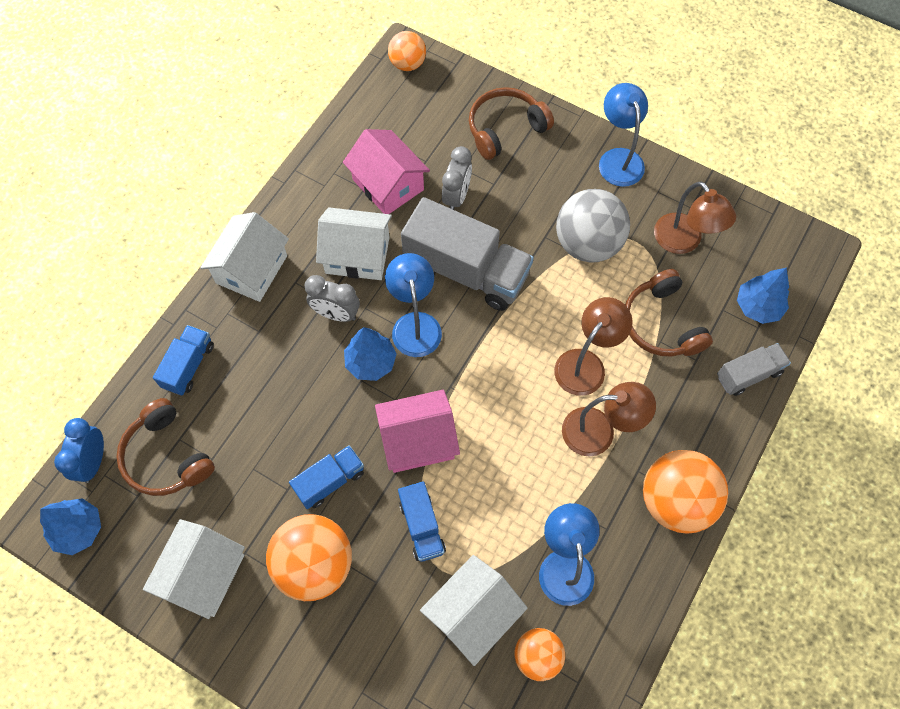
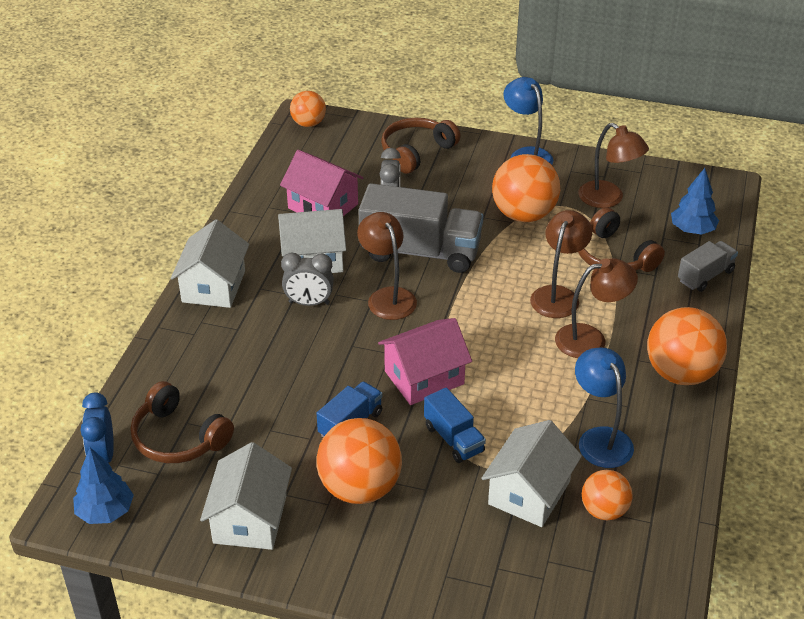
camera: 15 degrees left, 25 degrees down
(189, 366) = (176, 366): blue truck -> none
(371, 362) = (356, 331): blue tree -> none
(415, 324) = (387, 297): blue lamp -> brown lamp
(587, 244) = (523, 215): grey ball -> orange ball

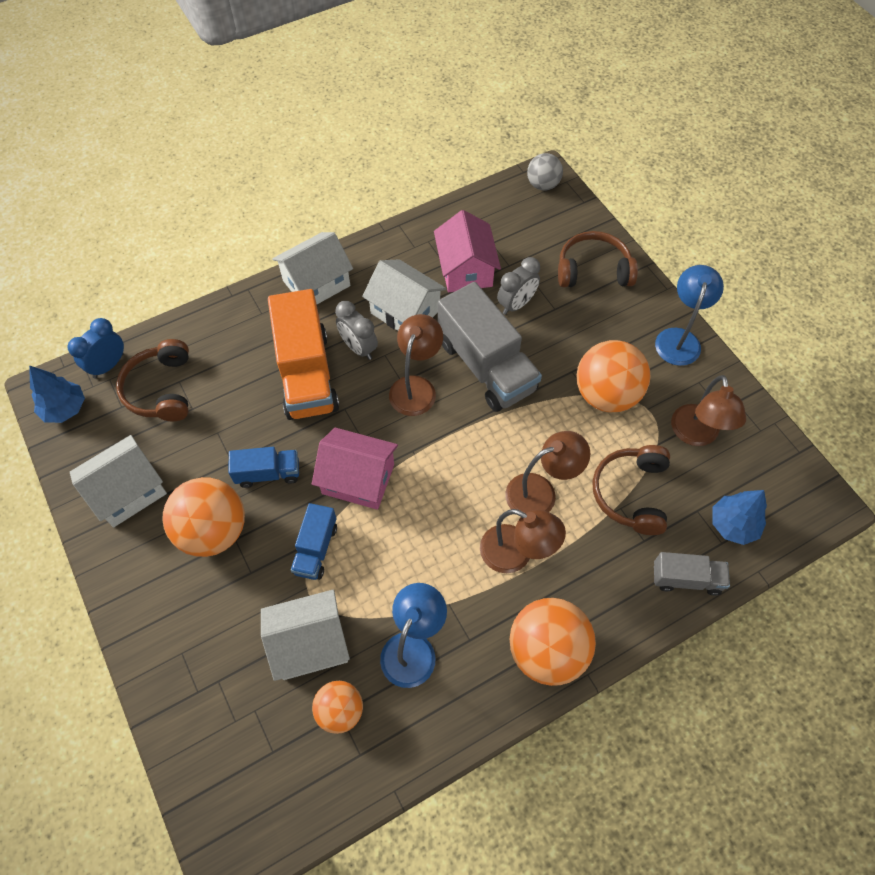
camera: 45 degrees right, 20 degrees up
(290, 345) = (306, 374): none -> orange truck
(308, 123) = (543, 185): orange ball -> grey ball

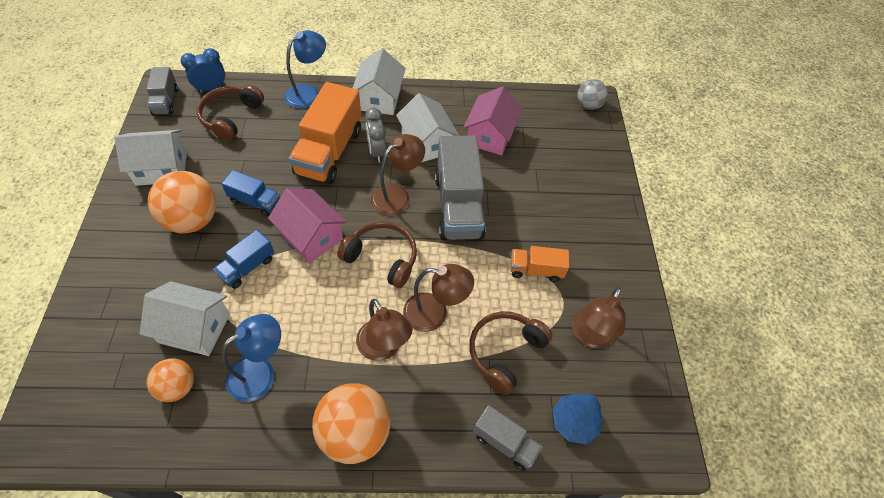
camera: 25 degrees right, 5 degrees down
(65, 409) = (165, 101): blue tree -> grey truck
(316, 283) = (379, 98): white house -> white house turned 75 degrees counterclockwise
(516, 304) = (511, 175): grey clock -> none
(593, 270) = (587, 178): brown headphones -> brown headphones (382, 258)
(606, 394) = (536, 270): orange ball -> orange truck
(679, 338) = (624, 258): blue lamp -> blue lamp (308, 93)

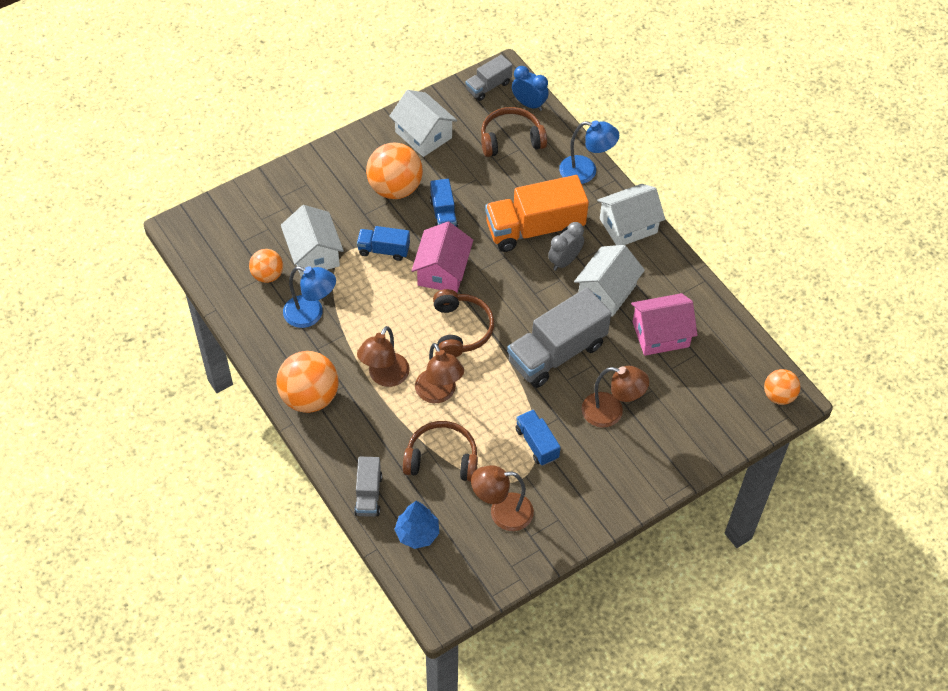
camera: 60 degrees right, 0 degrees up
(397, 196) = (530, 303): brown lamp -> brown lamp (611, 412)
(536, 270) = (537, 443): orange truck -> blue truck
(588, 105) = (779, 396): grey ball -> orange ball

